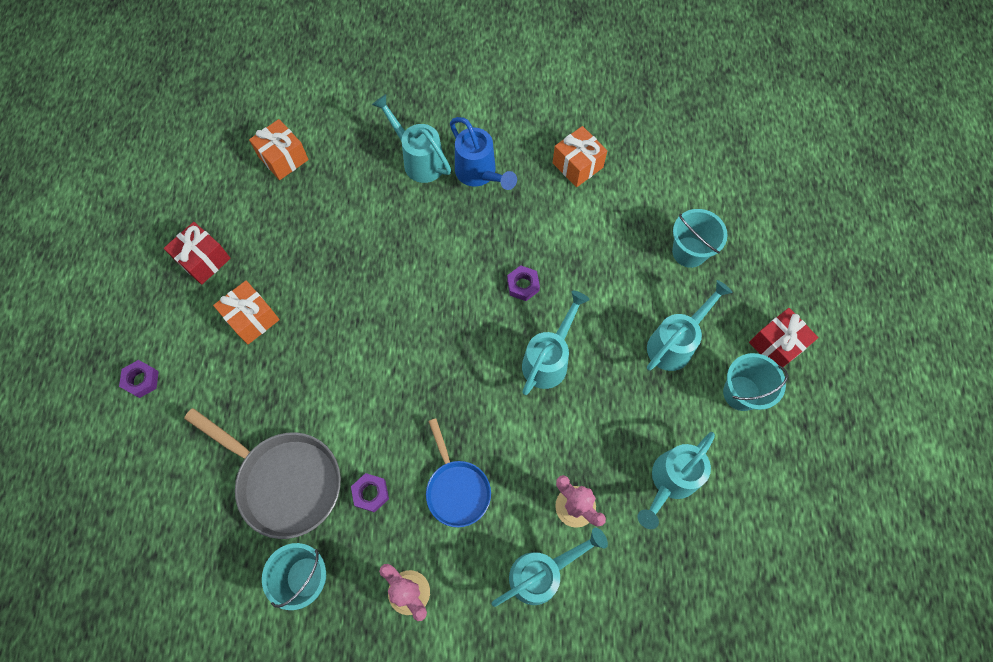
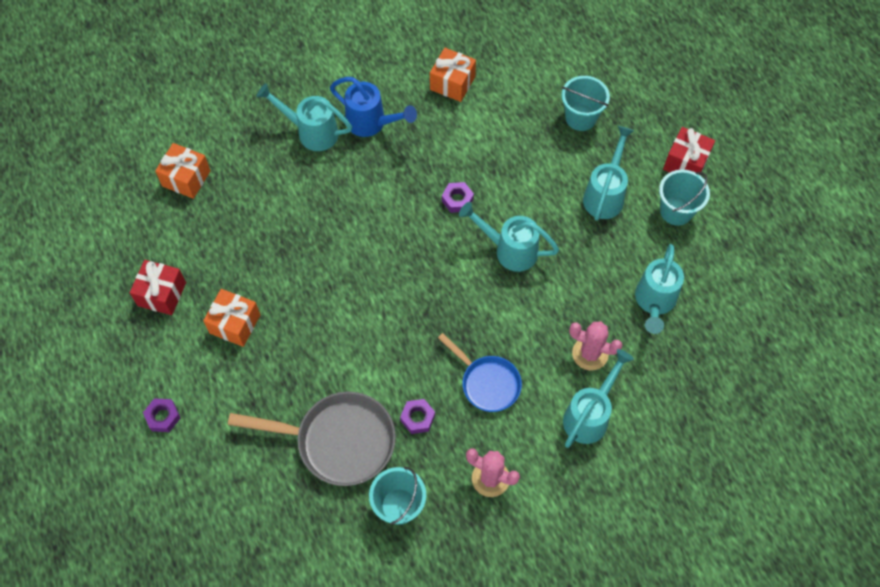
camera: 25 degrees left, 5 degrees down
(548, 359) = (510, 250): turquoise watering can -> turquoise watering can turned 75 degrees counterclockwise

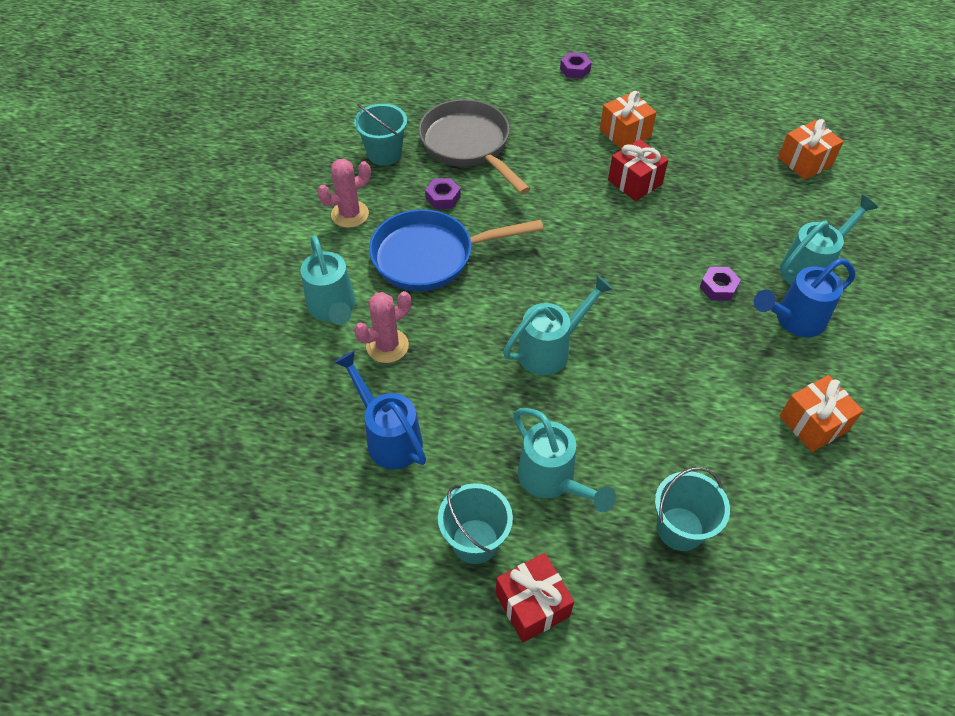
camera: 125 degrees right, 10 degrees down
(162, 294) = (687, 106): red gift -> red gift (635, 182)
(338, 441) = (468, 145): grey pan -> grey pan turned 105 degrees clockwise
(457, 200) = (643, 340): purple nut -> purple nut (718, 287)
(487, 383) = (430, 256): blue pan -> blue pan, size x1.61
(654, 302) = (389, 437): turquoise watering can -> blue watering can

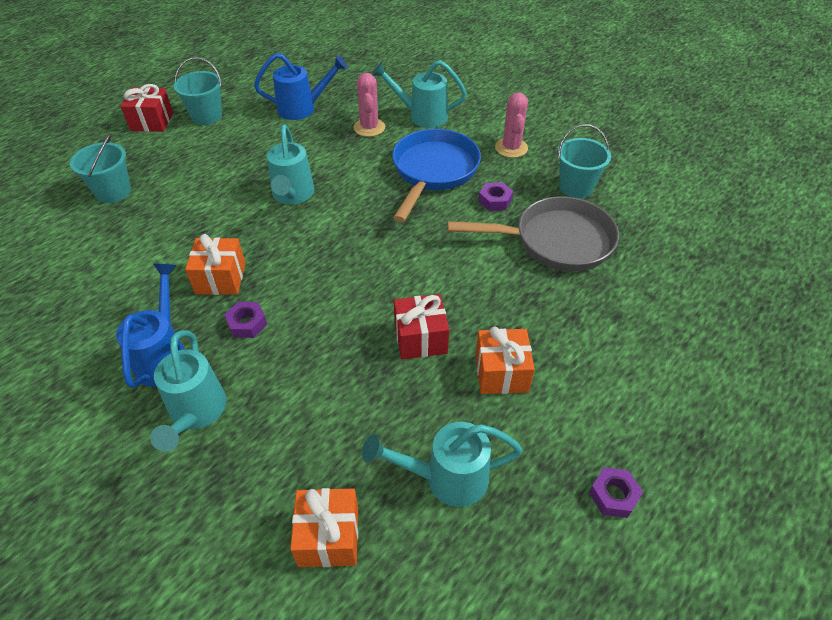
camera: 120 degrees right, 5 degrees down
(552, 480) = (204, 156): turquoise watering can -> turquoise watering can (446, 478)
(575, 69) = (649, 388): purple nut -> purple nut (613, 495)
(813, 423) = (82, 301): orange gift -> orange gift (221, 278)

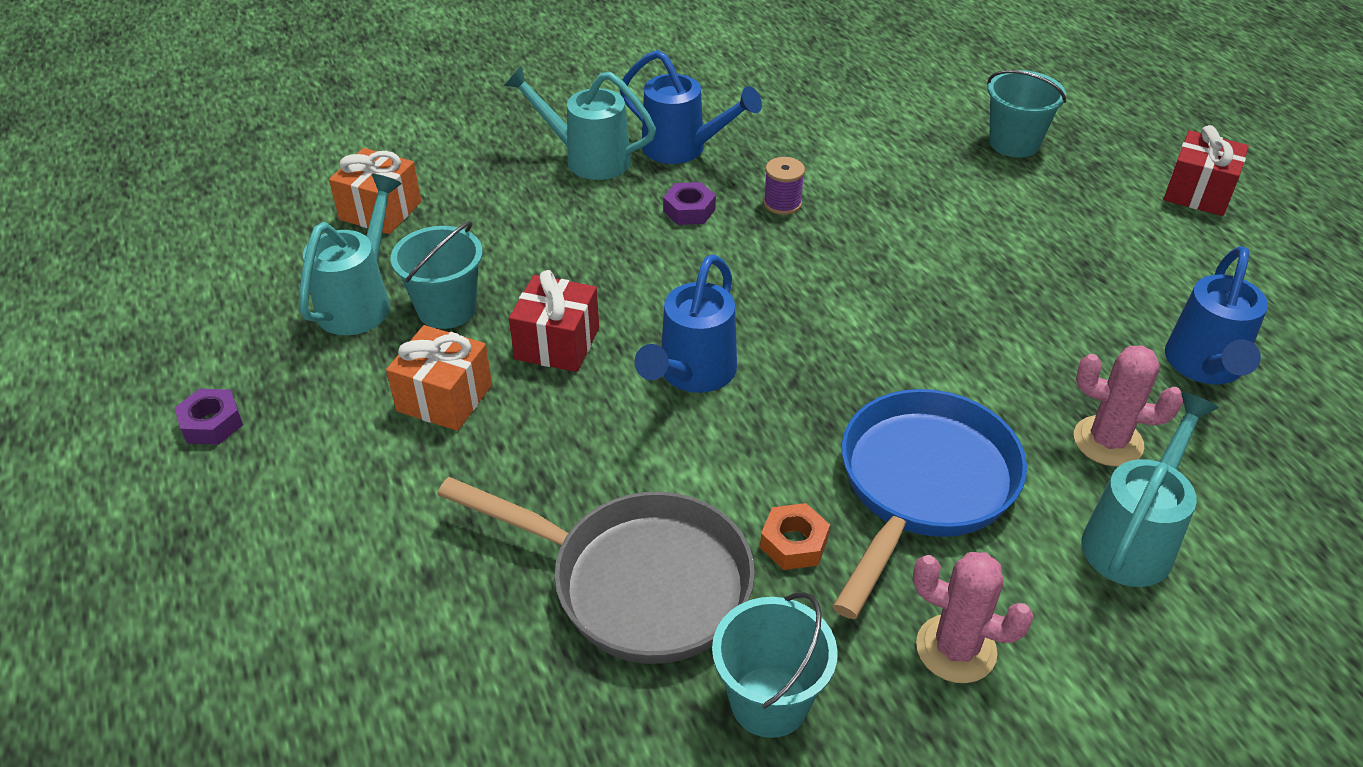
camera: 115 degrees right, 5 degrees down
(207, 116) = (1202, 249): turquoise bucket -> turquoise bucket (447, 309)
(221, 278) = (782, 203): orange gift -> purple spool
(292, 195) = (930, 298): turquoise watering can -> none
(409, 268) = (692, 374): none -> blue watering can
(433, 172) = (922, 486): blue pan -> blue pan turned 105 degrees counterclockwise
(495, 200) = (794, 543): purple nut -> orange nut
(556, 241) = (638, 582): grey pan -> grey pan turned 90 degrees counterclockwise

